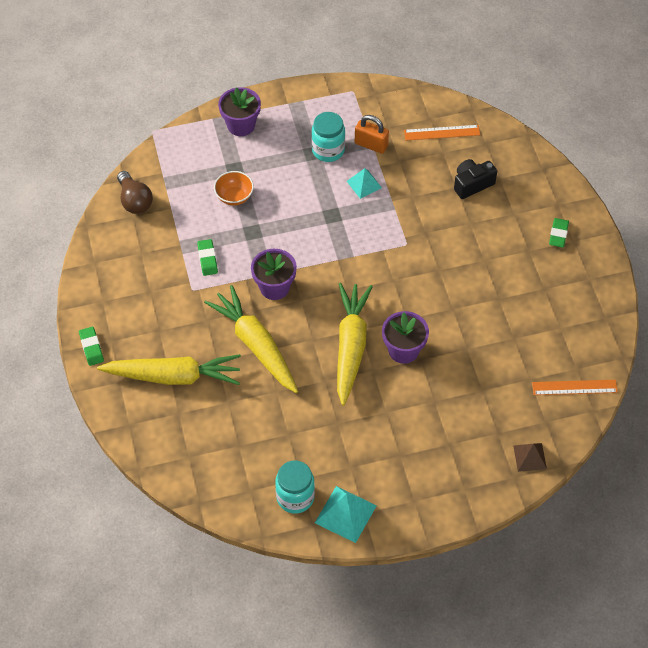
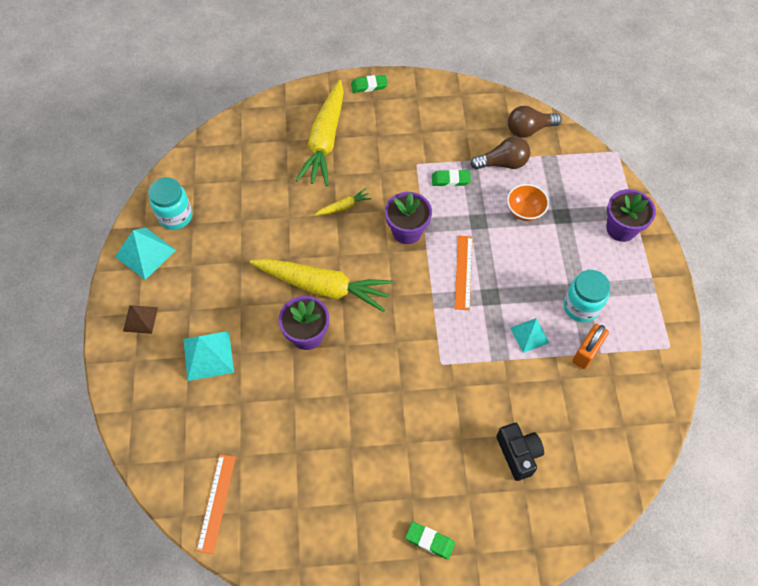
camera: 100 degrees right, 5 degrees up
(180, 218) = (503, 163): none -> brown light bulb
(255, 344) = (344, 206): yellow carrot -> yellow carrot, size x0.43
(442, 132) = (601, 435): orange ruler -> orange ruler (463, 272)
(443, 427) = (208, 355): none -> turquoise pyramid
(529, 457) = (148, 432): brown pyramid -> brown pyramid (140, 319)

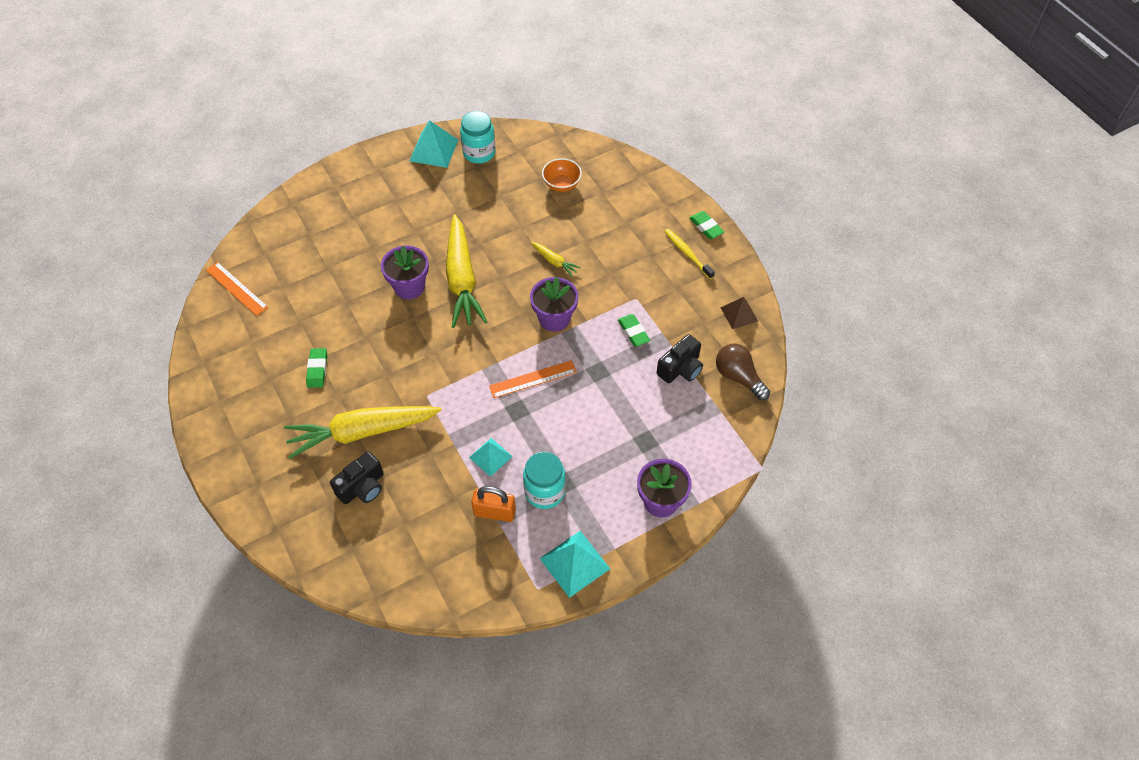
camera: 65 degrees right, 5 degrees down
(140, 319) = (372, 174): brown pyramid -> brown pyramid (739, 314)
(208, 355) = (360, 230): turquoise pyramid -> turquoise pyramid (575, 563)
(216, 502) = (236, 288): orange ruler -> orange ruler turned 60 degrees clockwise
(325, 141) = (619, 219): yellow carrot -> yellow carrot (361, 432)
(389, 110) = (687, 253): none -> yellow toothbrush
(430, 541) = (255, 446): green eraser -> green eraser (317, 369)
(503, 163) = (680, 368): brown light bulb -> black camera
(525, 211) = (632, 407): orange bowl -> orange bowl (561, 185)

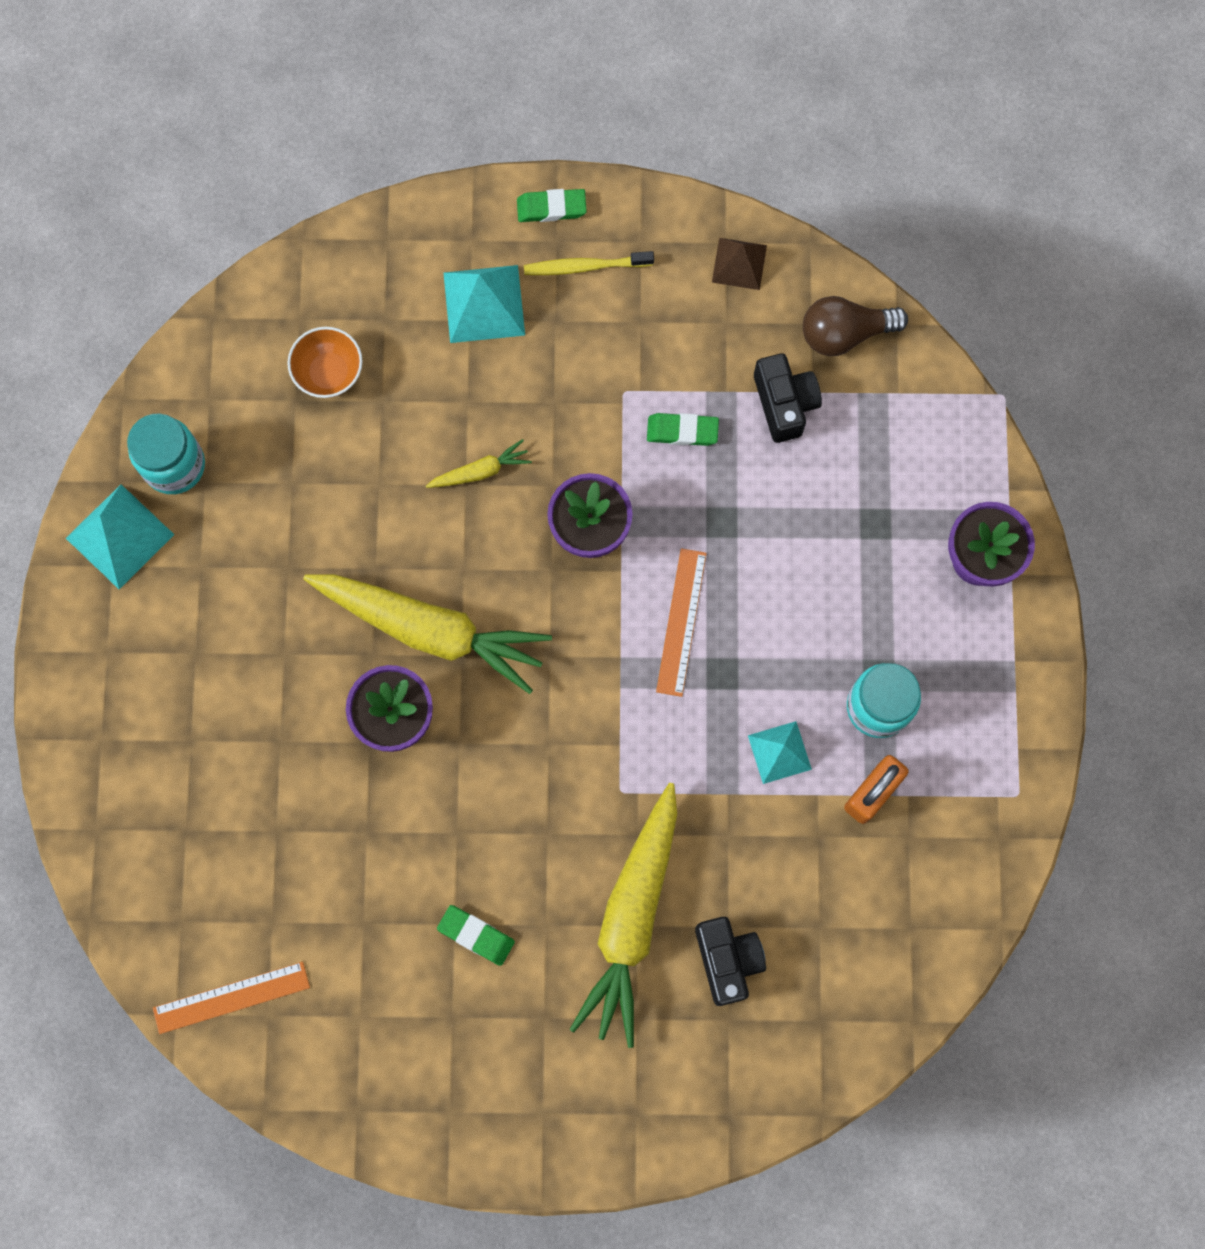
camera: 60 degrees left, 20 degrees up
(575, 563) = (1008, 726): turquoise pyramid -> turquoise pyramid (484, 303)

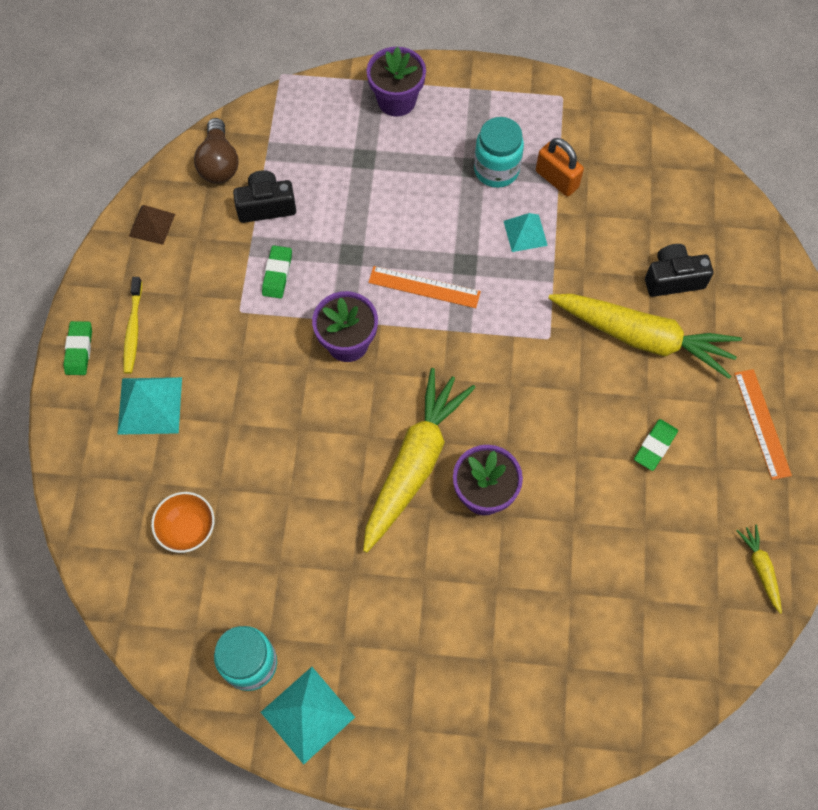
camera: 85 degrees left, 10 degrees down
(231, 997) = (704, 635): orange ruler -> orange ruler (762, 423)
(481, 471) = (289, 417): yellow carrot -> yellow carrot (760, 568)

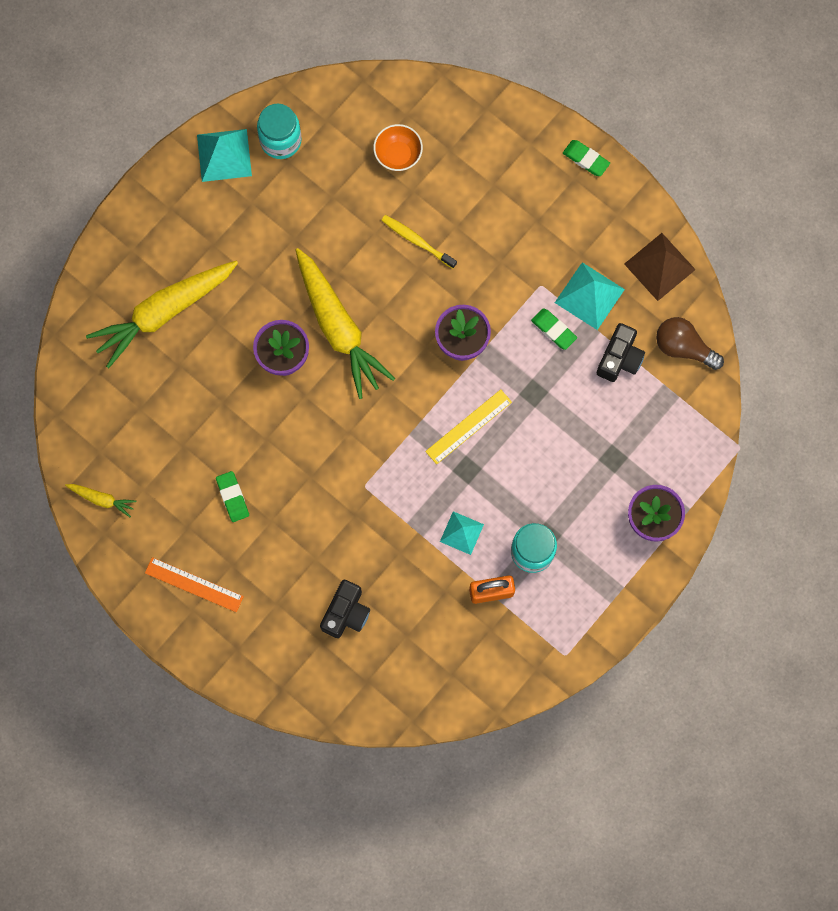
camera: 125 degrees right, 10 degrees up
(133, 329) = (577, 204): yellow toothbrush -> yellow toothbrush (417, 241)
(149, 405) = (508, 182): turquoise pyramid -> turquoise pyramid (589, 295)
(152, 225) = (659, 266): brown pyramid -> brown pyramid, size x1.55
(424, 287) = (468, 426): orange ruler -> yellow ruler
(643, 338) = (316, 553): yellow carrot -> yellow carrot (163, 313)

